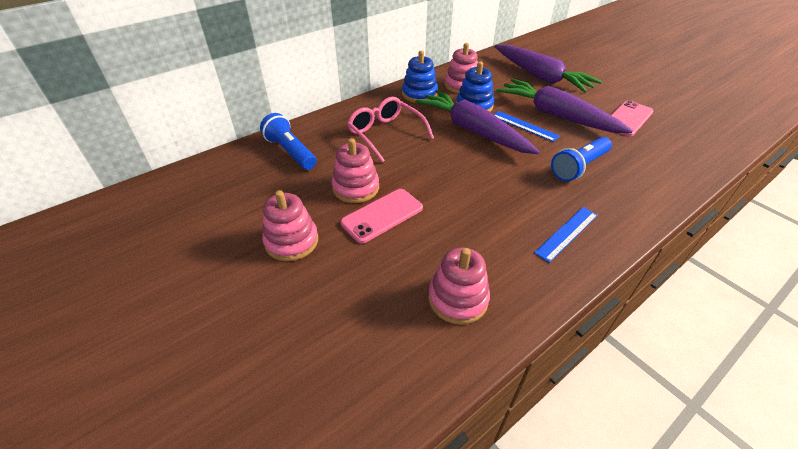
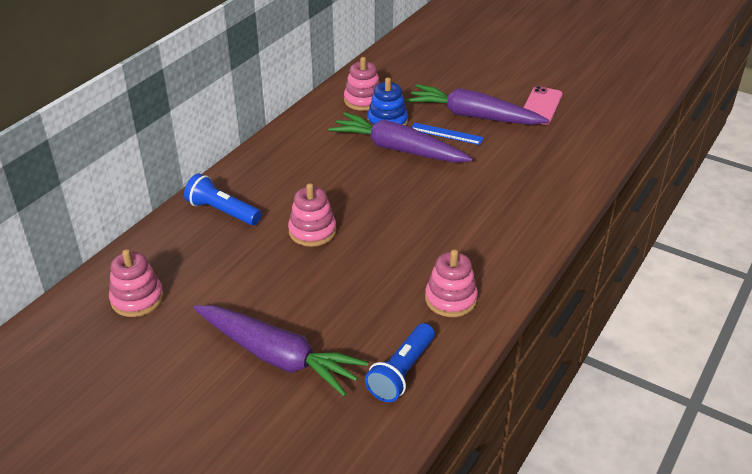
camera: 20 degrees left, 5 degrees down
(291, 241) = (281, 292): pink stacking toy -> pink stacking toy (137, 299)
(382, 215) = (352, 250): pink phone -> none
(385, 134) = (311, 171): pink glasses -> none
(419, 94) = (323, 119): blue stacking toy -> none
(540, 76) = (441, 74): purple carrot -> purple carrot (277, 356)
(567, 233) = (519, 227): blue ruler -> none
(579, 167) = (510, 165): blue flashlight -> blue flashlight (401, 372)

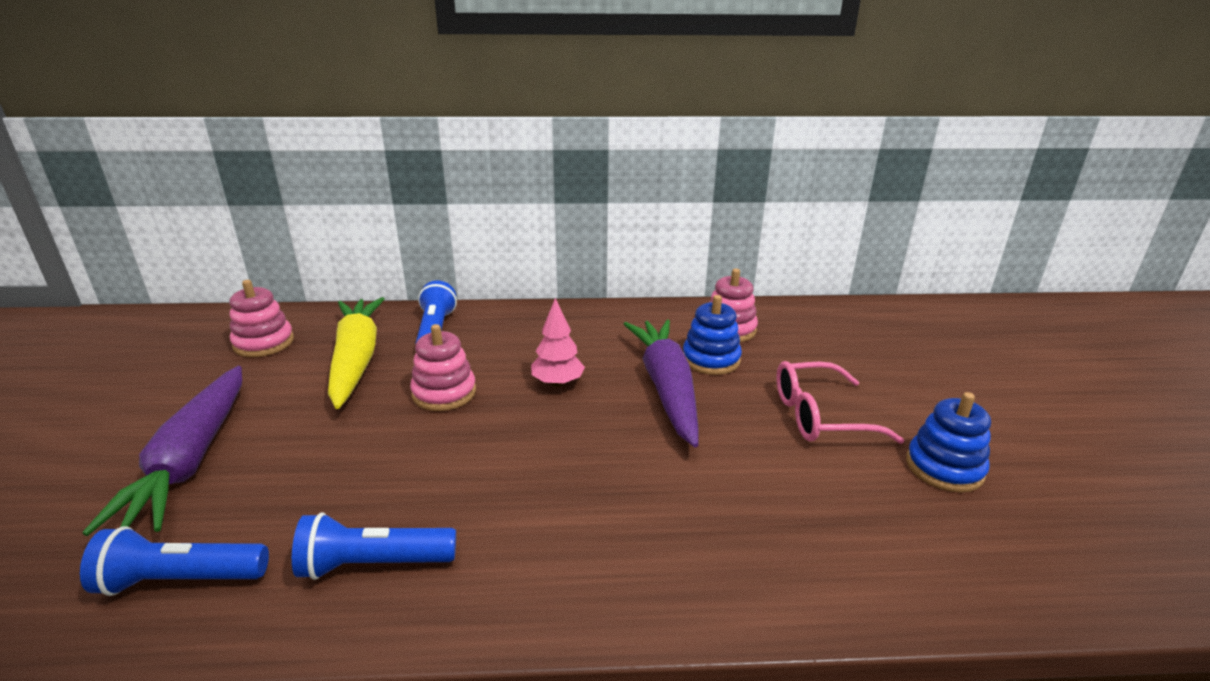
camera: 55 degrees right, 10 degrees down
(222, 258) = (356, 359): none -> yellow carrot
(350, 184) = (557, 383): none -> pink tree
(446, 134) = (748, 410): blue ruler -> none
(450, 299) = (374, 563): pink stacking toy -> blue flashlight
(473, 116) = (819, 416): purple carrot -> pink glasses
(541, 106) = (944, 468): pink phone -> blue stacking toy

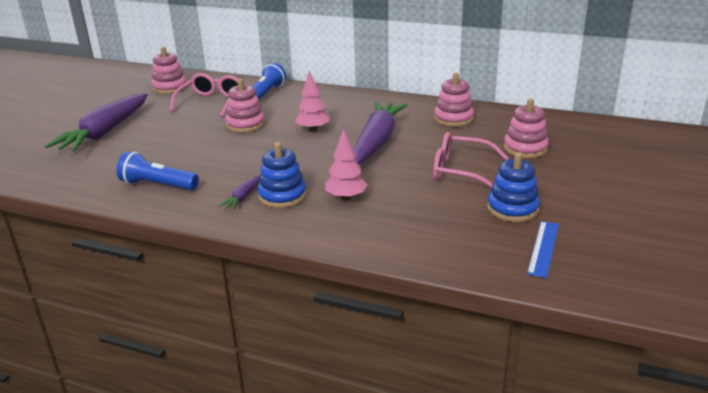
camera: 25 degrees right, 0 degrees up
(181, 579) = (76, 174): blue flashlight -> none
(356, 359) = (211, 102): yellow carrot -> pink glasses
(552, 549) = (243, 197): none -> purple carrot
(711, 359) = (422, 132): blue stacking toy -> blue stacking toy (282, 196)
(714, 506) = (346, 197): none -> pink tree
(857, 361) = (525, 148): none -> pink stacking toy
(1050, 530) = (543, 248): none -> blue ruler

